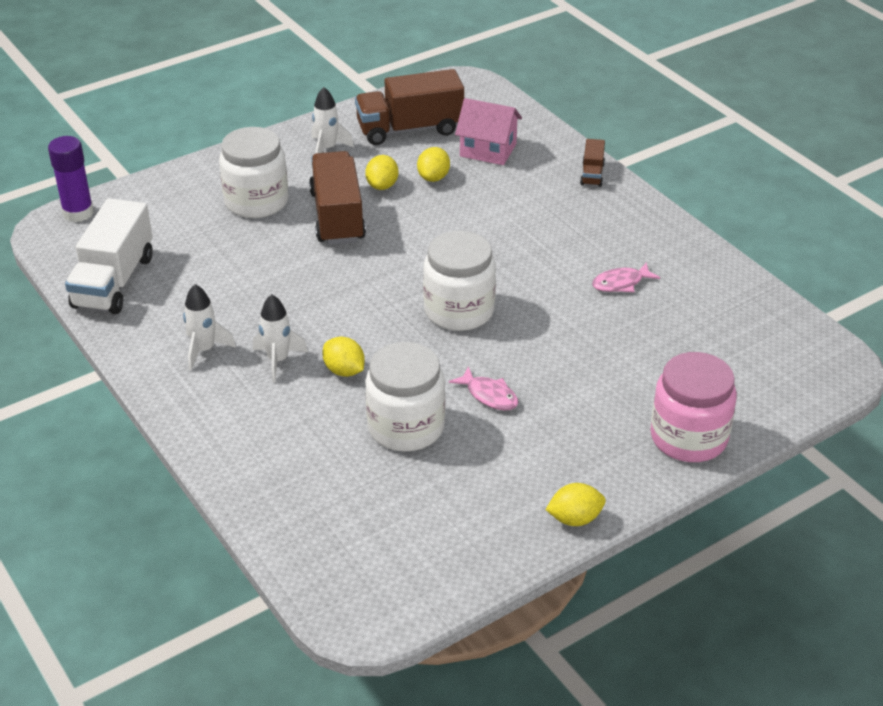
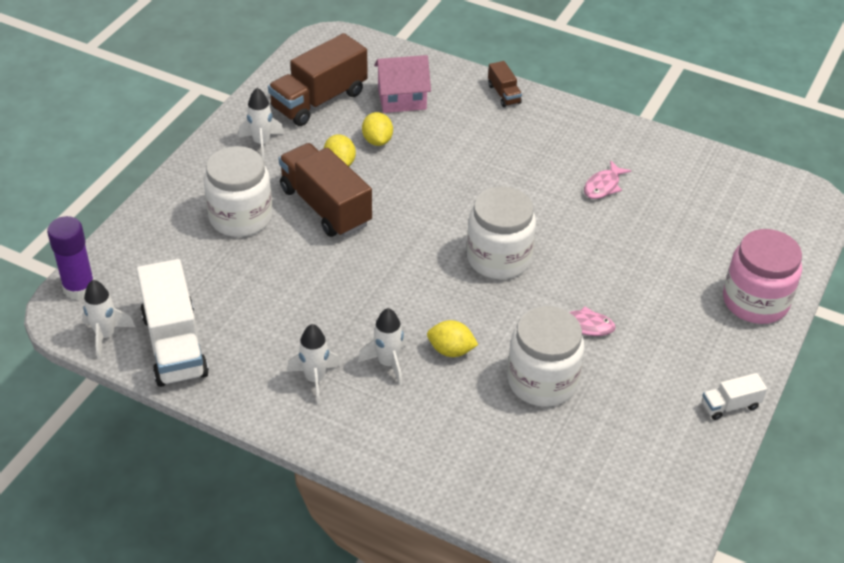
camera: 30 degrees left, 5 degrees up
(67, 255) = (106, 335): none -> white rocket
(574, 519) = (730, 405): yellow lemon -> white truck

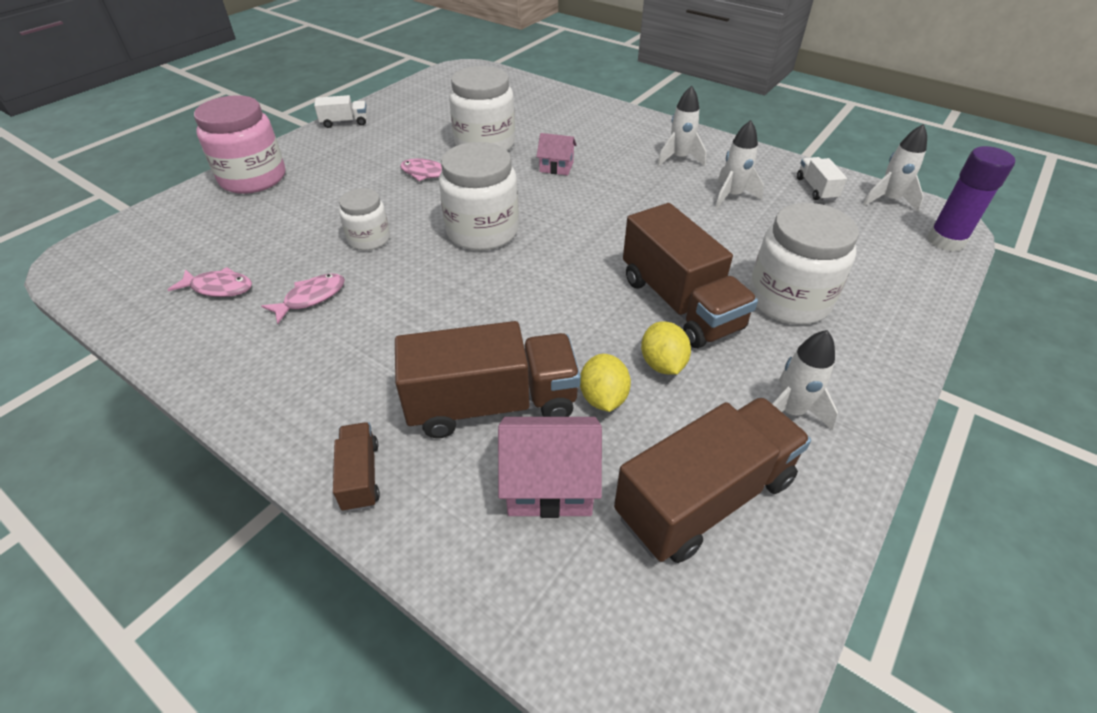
camera: 170 degrees left, 0 degrees up
(174, 345) = (816, 189): white truck -> white truck, size x0.48
(388, 363) = (615, 163): white rocket -> white rocket (732, 196)
(445, 131) = (492, 404): none -> brown truck
(451, 350) = (556, 167): yellow lemon -> pink house
(593, 241) = (369, 239): none -> white jar
(678, 187) = (219, 288): none -> pink fish

